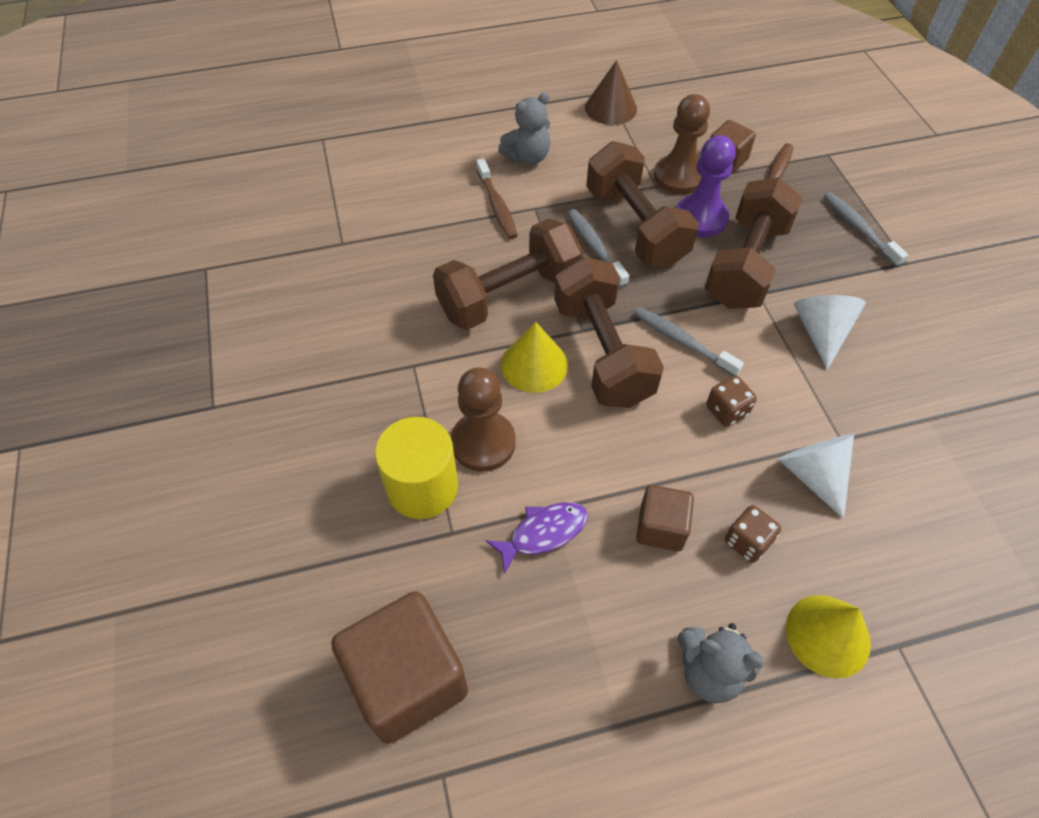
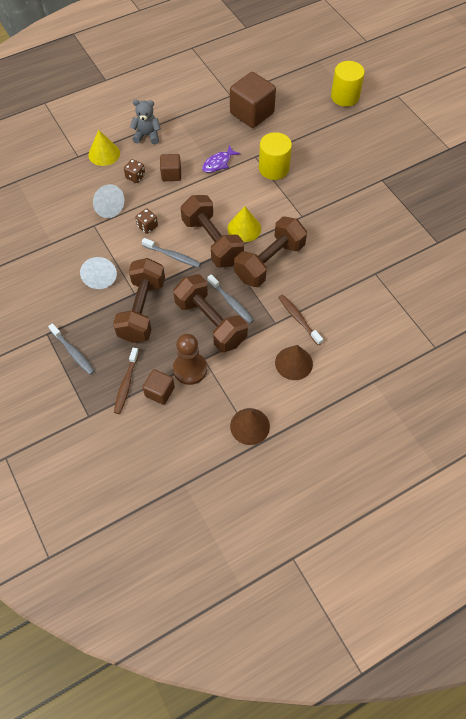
camera: 165 degrees right, 5 degrees up
(133, 675) = (345, 97): none -> yellow cylinder
(483, 443) = (255, 190): brown pawn -> none
(527, 157) = (293, 363): grey teddy bear -> brown cone
(700, 218) = (172, 338): purple pawn -> none

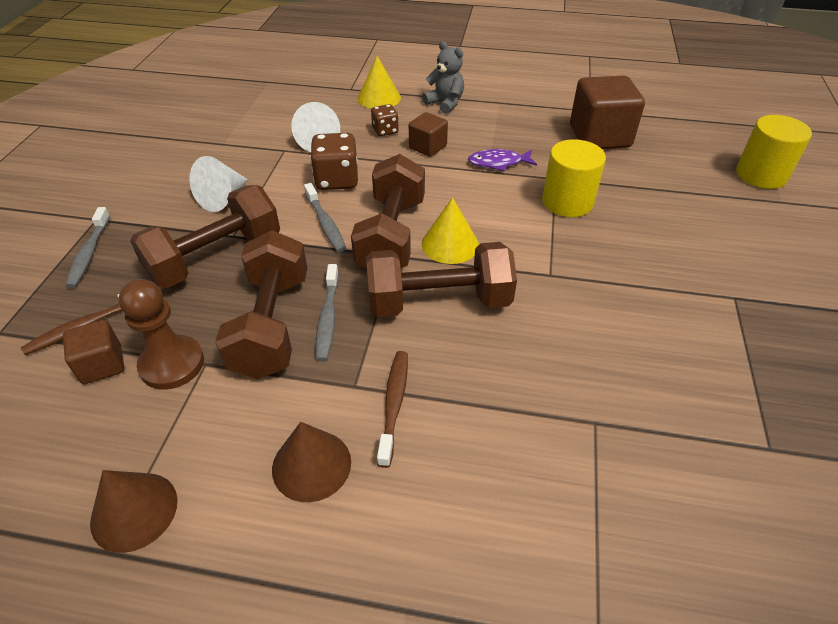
camera: 40 degrees right, 15 degrees down
(147, 226) = (337, 180): brown dice -> brown dice, size x1.68

